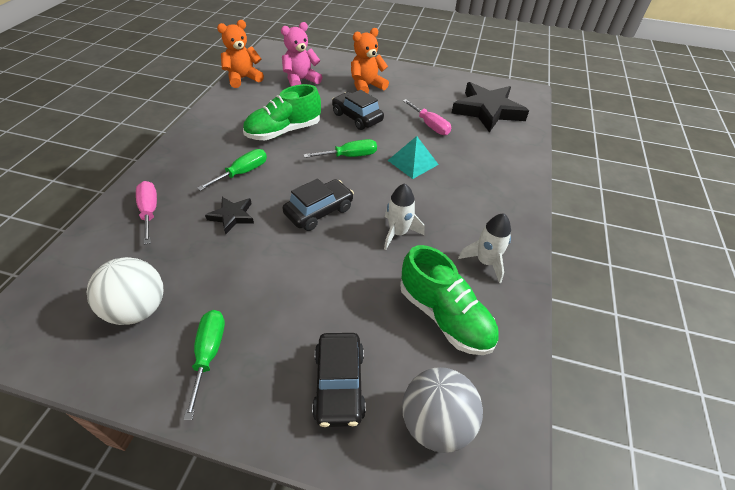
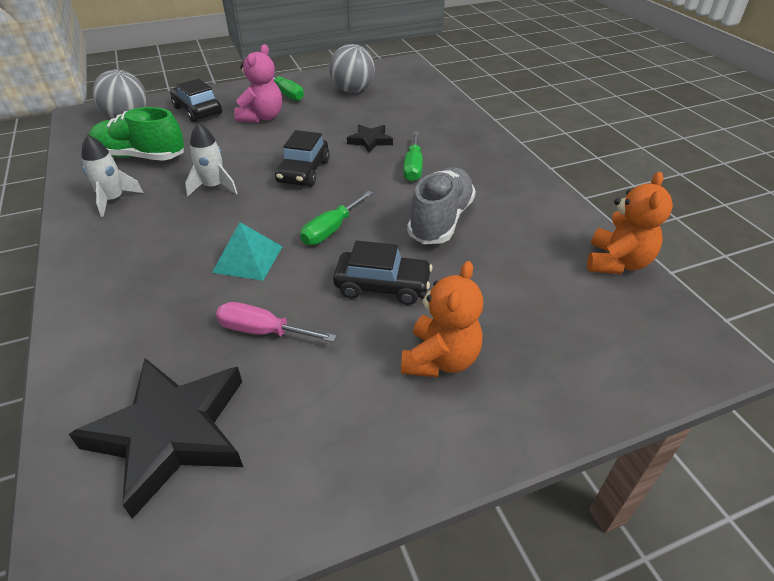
camera: 145 degrees right, 5 degrees down
(138, 309) = (353, 90): white ball -> grey ball
(149, 211) = (433, 119): pink screwdriver -> none
(284, 131) = (441, 220): green shoe -> grey shoe
(301, 80) = (547, 307): pink teddy bear -> pink teddy bear (262, 117)

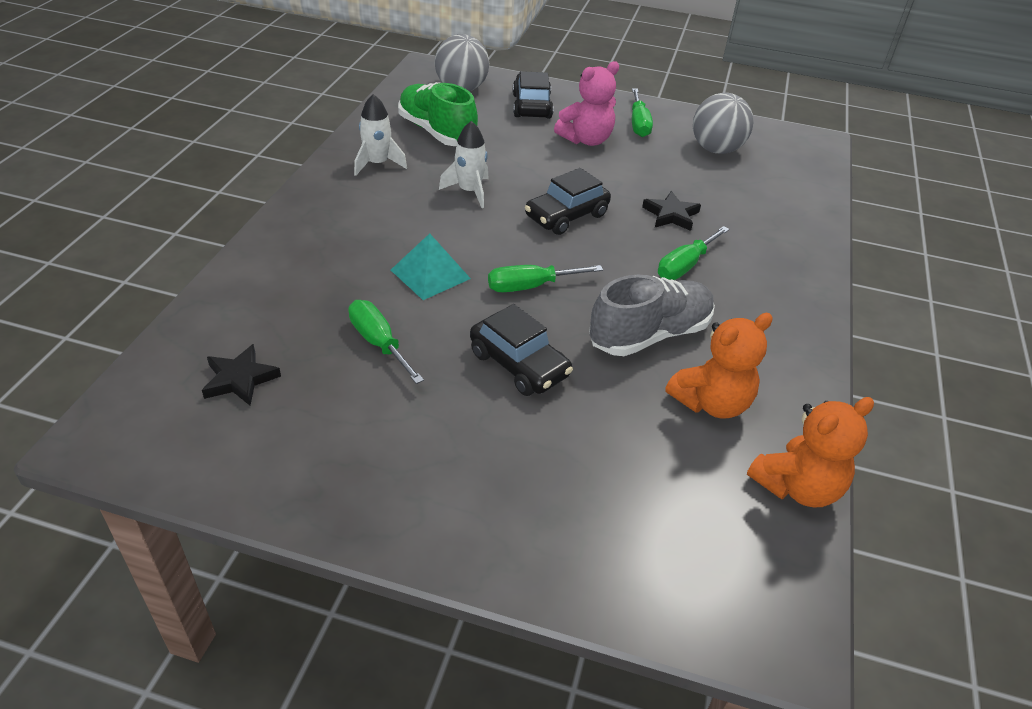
camera: 35 degrees right, 0 degrees up
(171, 433) = (240, 379): black star -> black star, size x0.49
(263, 331) = (379, 343): pink screwdriver -> green screwdriver
(440, 359) = (496, 458): orange teddy bear -> orange teddy bear (711, 403)

